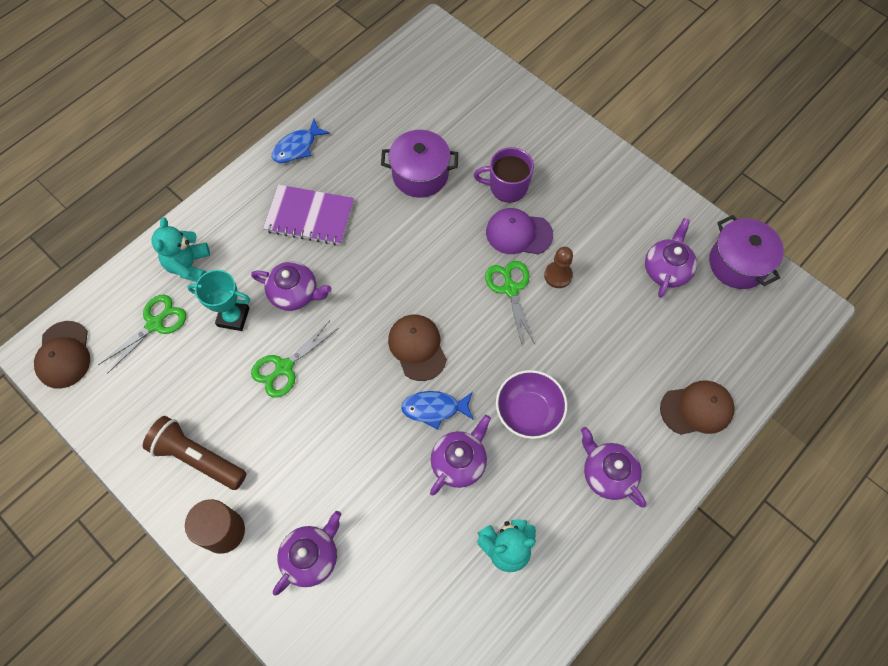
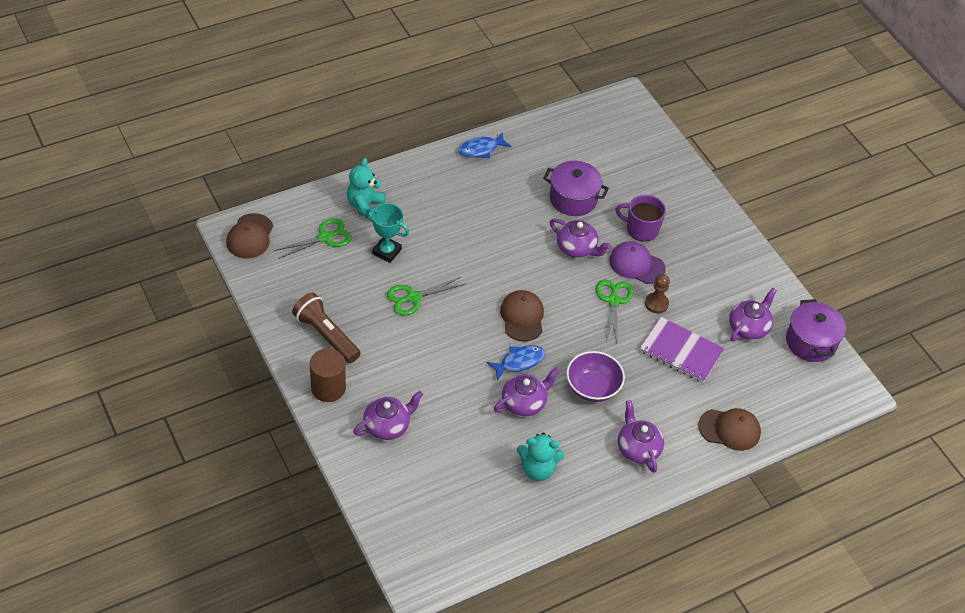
camera: 15 degrees right, 15 degrees down
(295, 293) = (440, 250): purple teapot -> purple teapot (577, 248)
(309, 216) = (472, 201): purple notebook -> purple notebook (681, 351)
(434, 409) = (519, 362): blue fish -> blue fish turned 135 degrees clockwise

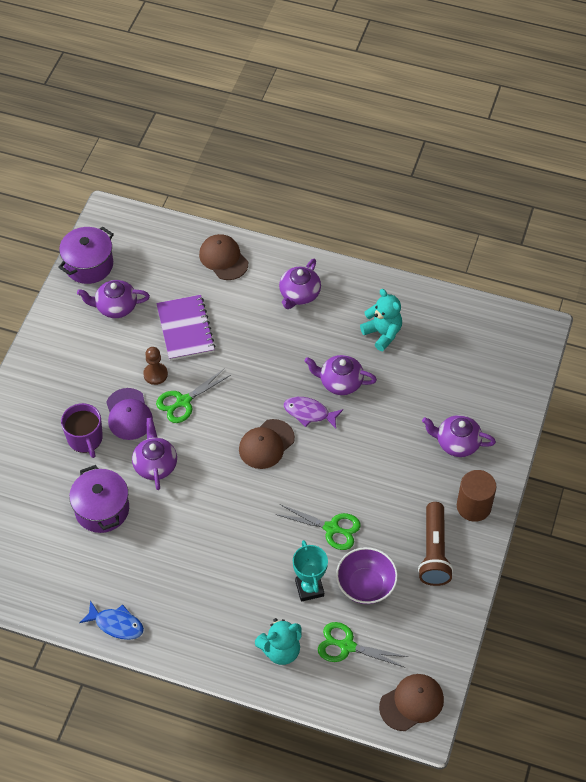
camera: 130 degrees left, 5 degrees up
(519, 362) = (309, 413): blue fish -> purple fish
(592, 388) = (279, 354): purple bowl -> purple bowl (365, 585)

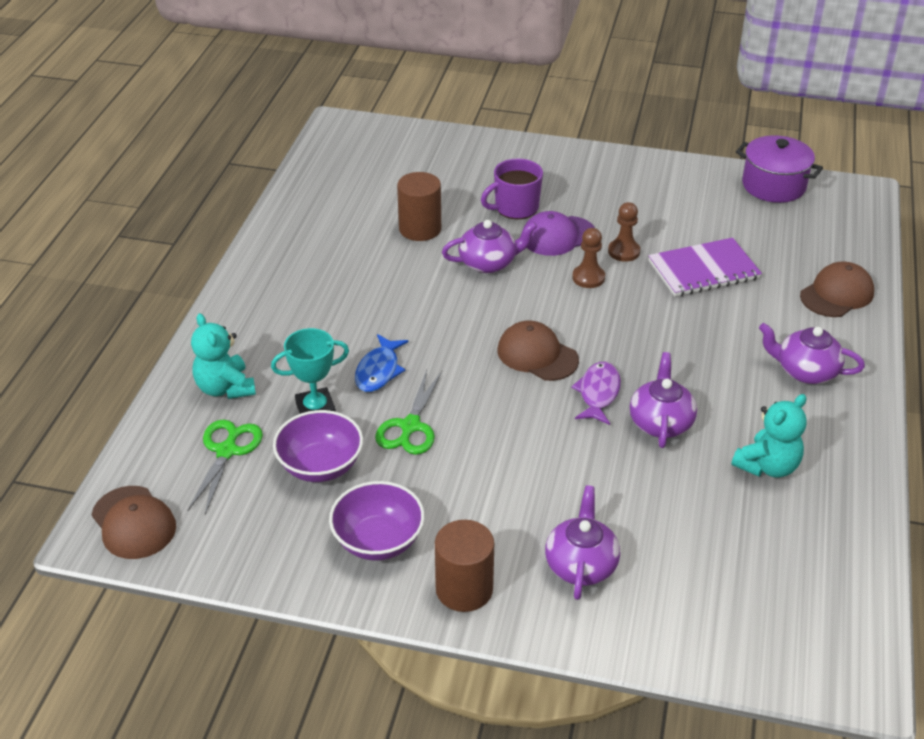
camera: 85 degrees right, 15 degrees down
(102, 509) = (420, 229): purple pot -> brown cylinder
(115, 307) = (717, 211): purple teapot -> none
(116, 624) = (268, 253): blue fish -> blue fish (379, 370)
(183, 401) = (588, 278): green scissors -> brown pawn
(434, 552) = (378, 541): brown flashlight -> purple bowl

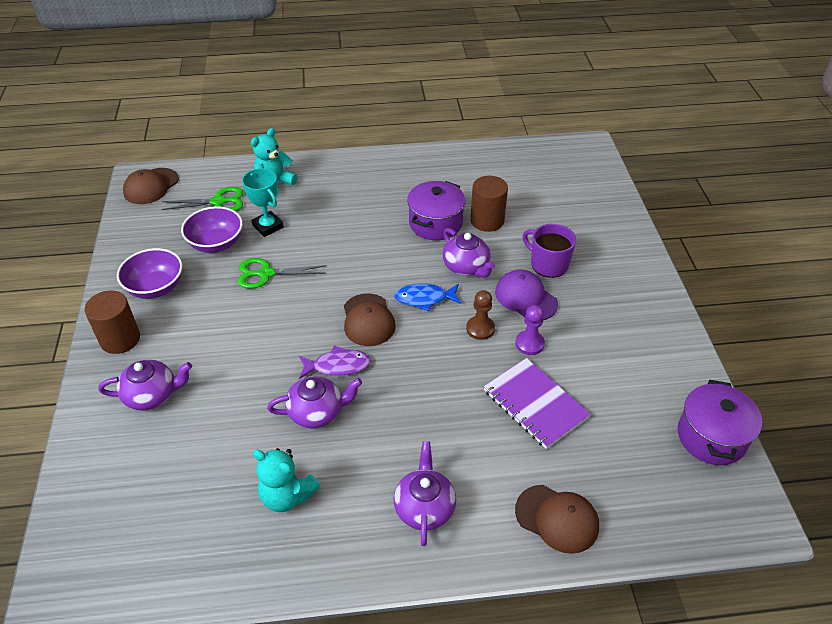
camera: 70 degrees right, 5 degrees up
(379, 370) = (317, 244): blue fish -> blue fish (424, 299)
(401, 267) = (435, 223): none -> purple pot
(537, 355) = (368, 320): brown cap -> brown cap turned 150 degrees clockwise
(623, 251) = (529, 343): brown pawn -> purple pawn

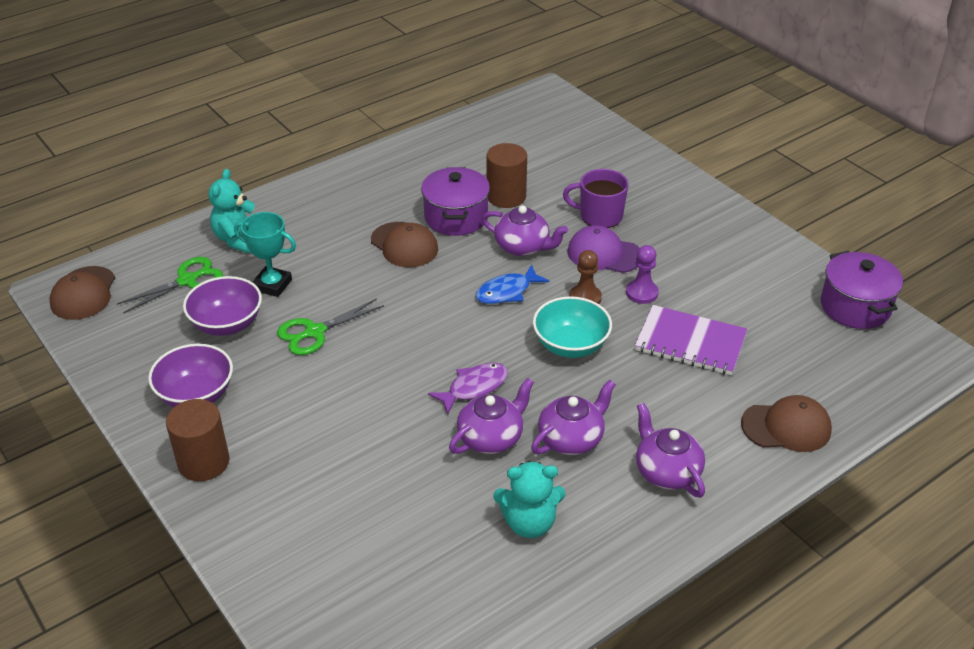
camera: 30 degrees left, 5 degrees down
(152, 395) = (297, 499): purple teapot -> purple teapot (571, 438)
(368, 320) = (467, 333): brown cap -> brown cap (404, 245)
(437, 364) = (570, 345): none -> turquoise bowl

